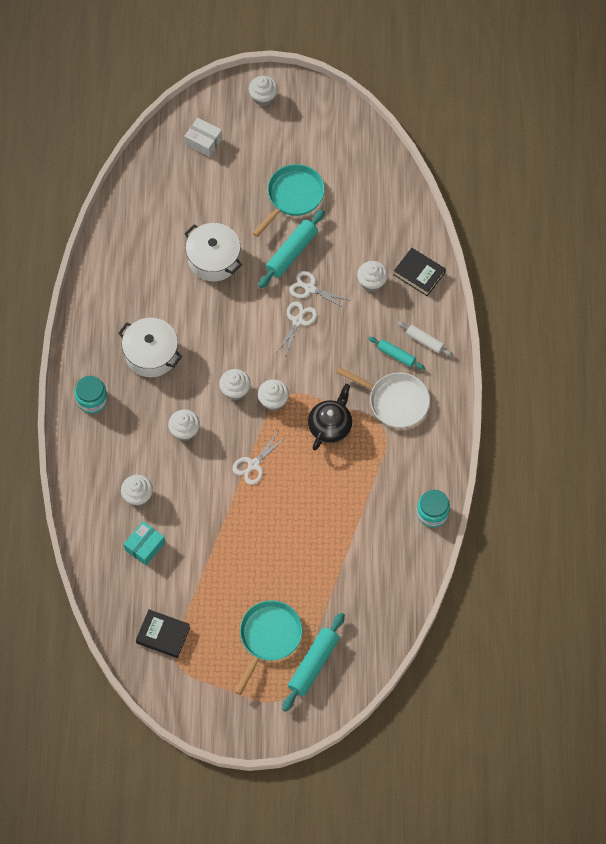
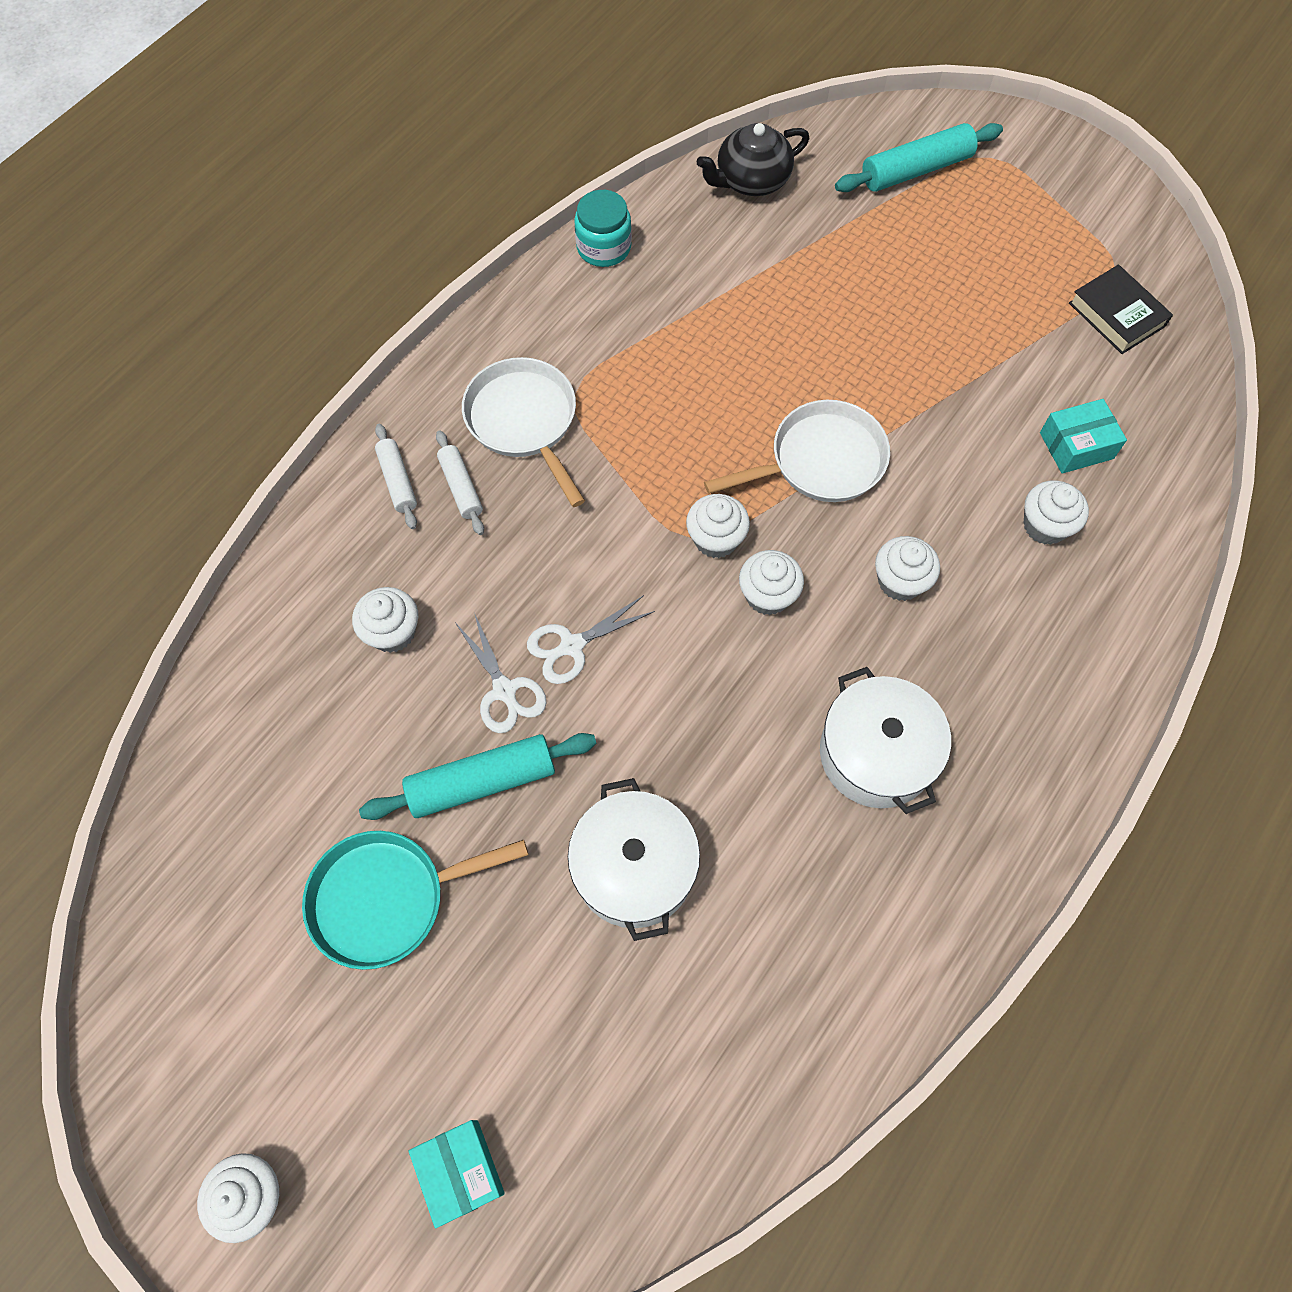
camera: 145 degrees left, 0 degrees up
(92, 400) = (1038, 737): turquoise jar -> none
(203, 141) = (460, 1171): white box -> turquoise box
(253, 465) = (820, 461): white scissors -> white pan
(268, 637) = (958, 231): turquoise pan -> none
(330, 426) = (654, 446): black teapot -> black teapot (751, 180)
(396, 355) = (461, 487): turquoise rolling pin -> white rolling pin
(419, 274) = (304, 595): black book -> none

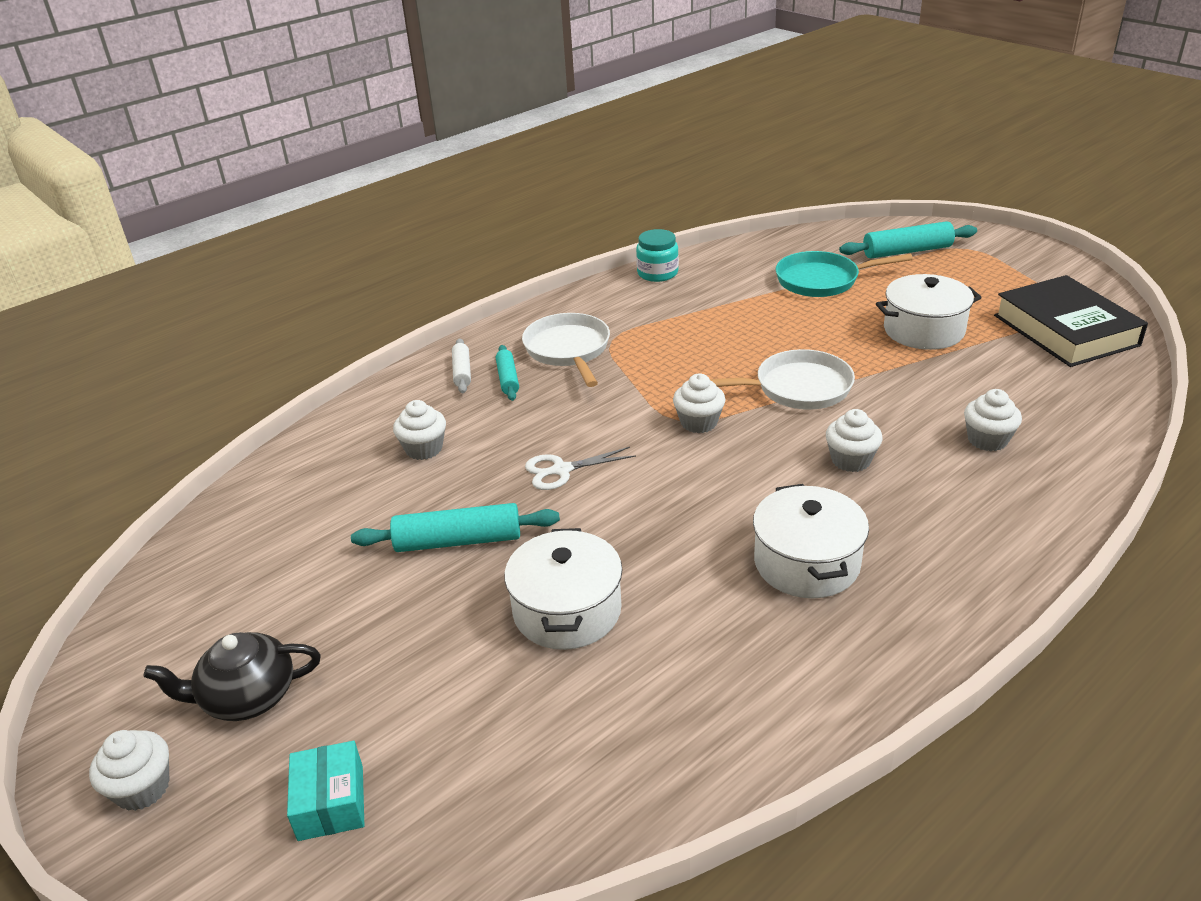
camera: 15 degrees right, 30 degrees down
(387, 898) = (351, 603): turquoise pan -> turquoise pan (822, 280)
(461, 487) = (508, 379): white rolling pin -> turquoise rolling pin
(505, 691) = (498, 490): white scissors -> none
(751, 180) = (777, 249): black teapot -> black teapot (247, 697)
(767, 595) = (733, 457): white cupcake -> none
(954, 332) = (923, 330): none -> white pot
(1076, 445) = (1021, 397): turquoise box -> none
(1116, 315) = (1065, 330): black book -> black book, size x1.74

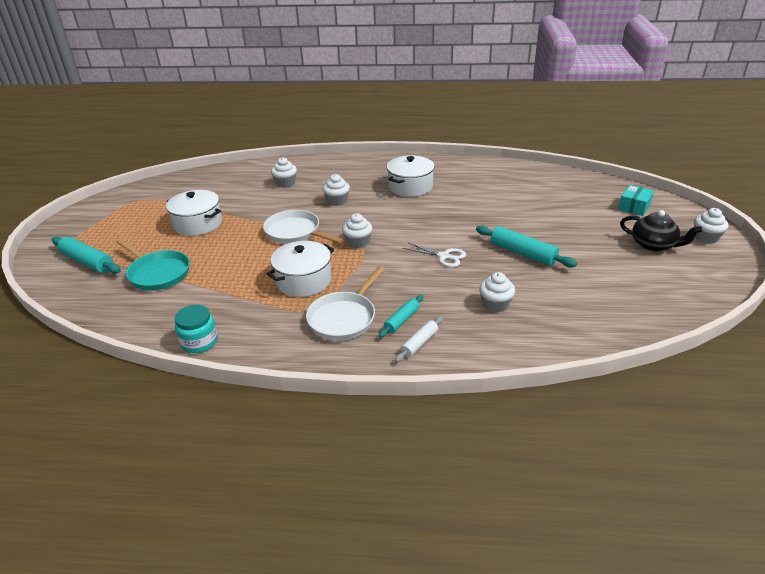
camera: 135 degrees left, 0 degrees up
(567, 611) = (507, 213): white pot -> white pot (304, 281)
(1065, 330) = (165, 194): black book -> none

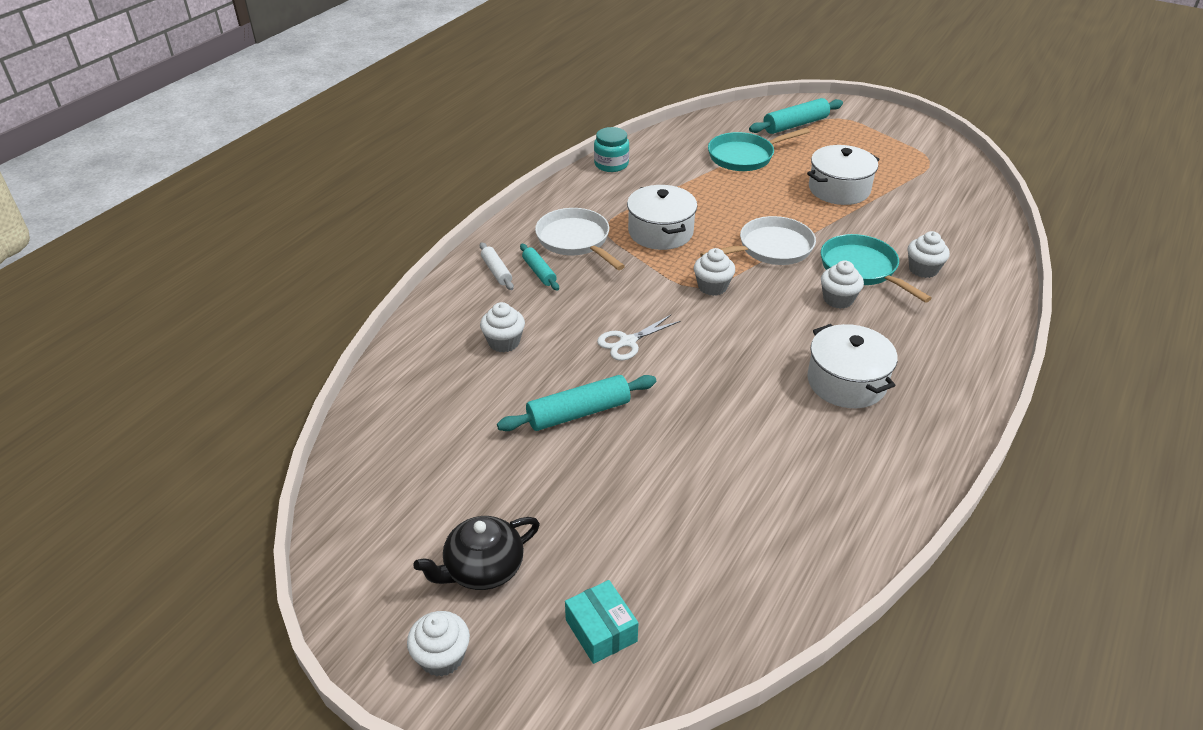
camera: 115 degrees right, 5 degrees up
(298, 200) = (862, 269): none -> turquoise pan

